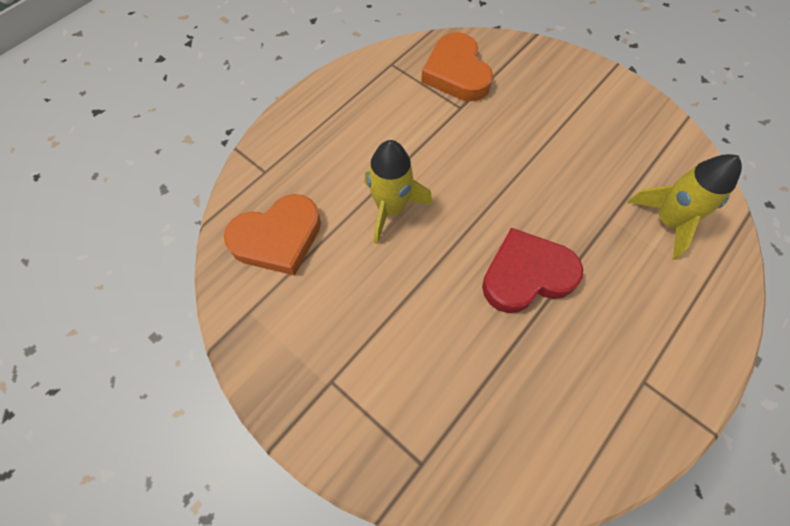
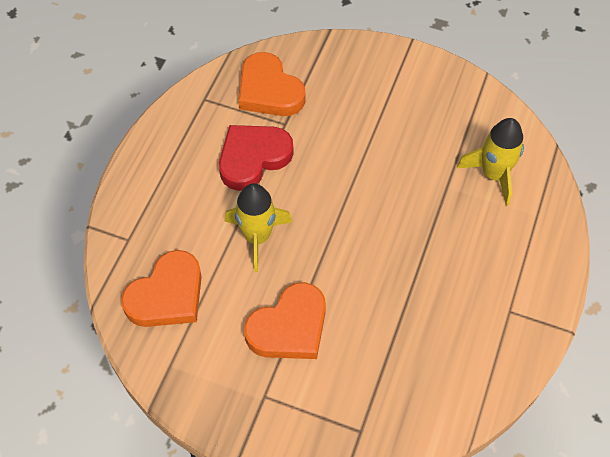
camera: 20 degrees left, 5 degrees down
(387, 314) = (289, 327): none -> orange heart
(526, 275) = (392, 257): red heart -> red heart (253, 158)

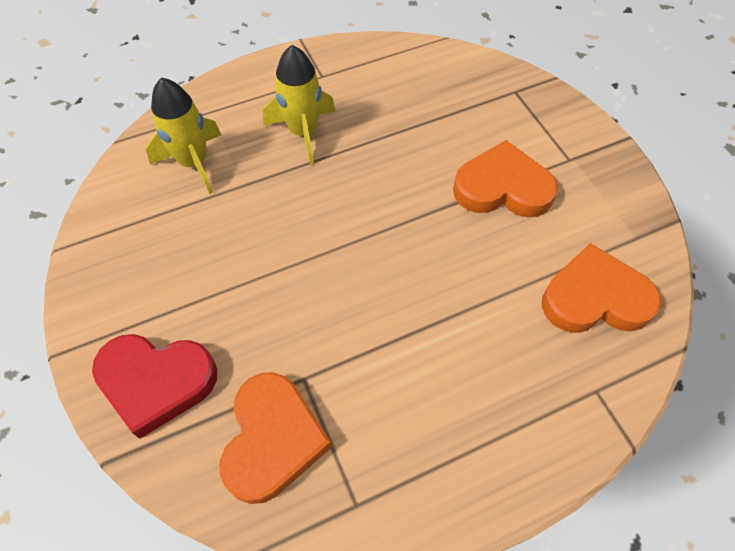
camera: 135 degrees left, 0 degrees up
(253, 158) = (379, 367): red heart -> red heart (156, 382)
(257, 237) = (457, 281): yellow rocket -> yellow rocket (303, 132)

